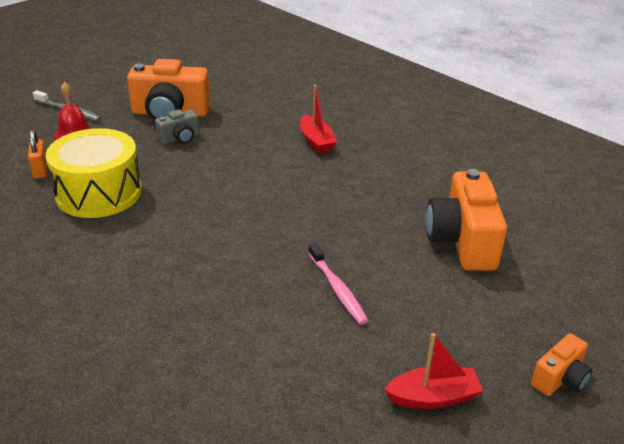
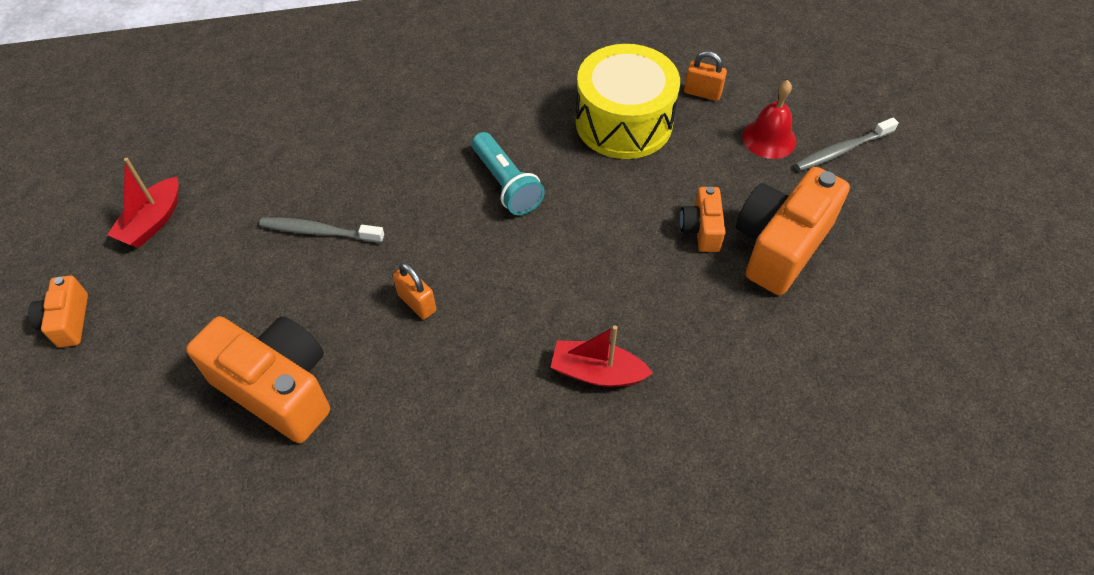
camera: 125 degrees right, 20 degrees up
(180, 138) = (701, 229): grey camera -> orange camera
(207, 221) = (506, 184): none -> turquoise flashlight
(337, 289) = (319, 231): pink toothbrush -> grey toothbrush
(343, 216) = (417, 303): none -> orange padlock

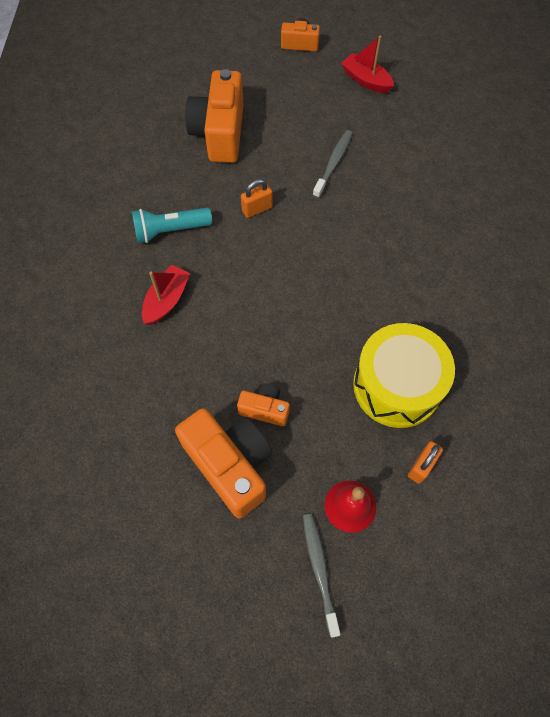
camera: 105 degrees right, 10 degrees up
(277, 388) = (219, 133): orange camera -> orange camera turned 135 degrees clockwise
(506, 184) = (348, 282): turquoise flashlight -> turquoise flashlight (170, 230)

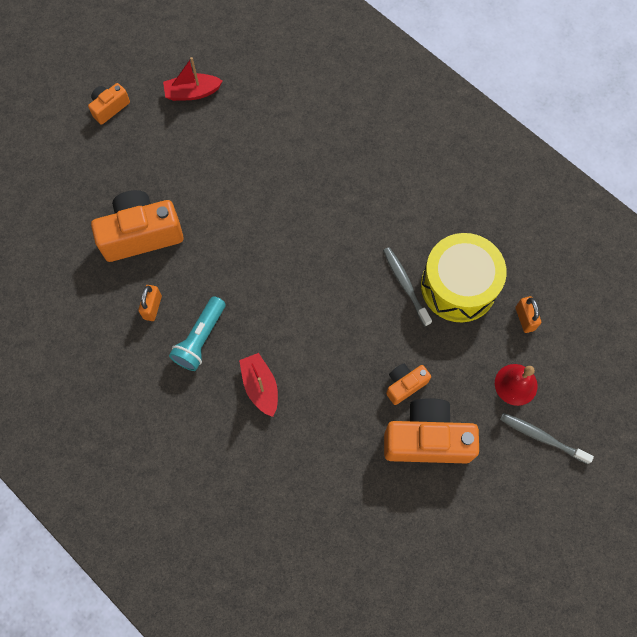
camera: 50 degrees left, 5 degrees up
(219, 133) = (141, 234): orange camera -> orange camera turned 120 degrees clockwise
(257, 209) = (238, 263): orange padlock -> orange padlock (152, 307)
(333, 163) = (247, 178): grey toothbrush -> grey toothbrush (405, 285)

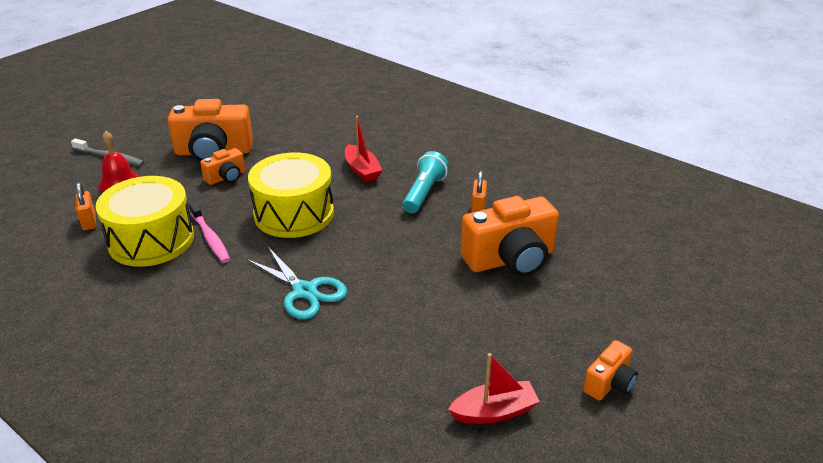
camera: 175 degrees right, 35 degrees down
(317, 210) = (305, 291): none -> turquoise scissors
(330, 315) = (294, 214): none -> yellow drum
(405, 285) = (210, 238): grey toothbrush -> pink toothbrush

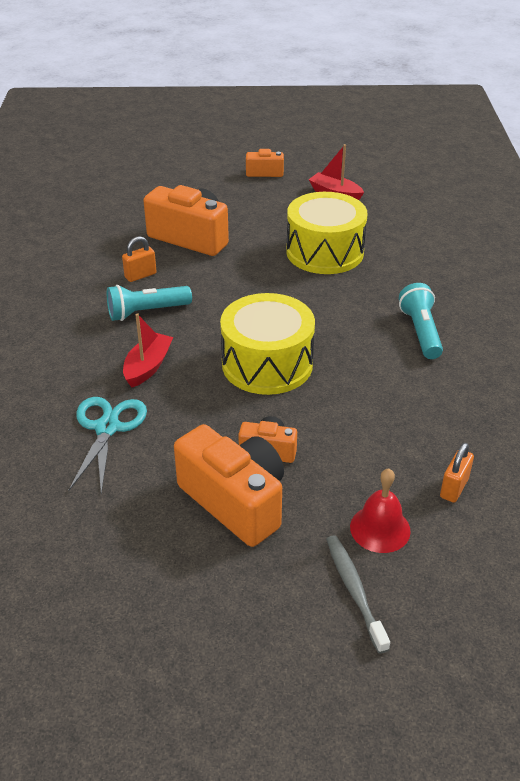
camera: 130 degrees left, 5 degrees up
(151, 240) = (412, 421): yellow drum -> yellow drum (325, 252)
(210, 238) = (361, 388): pink toothbrush -> none
(210, 306) = (420, 332): none -> turquoise flashlight
(305, 291) = (345, 301): turquoise scissors -> turquoise scissors (107, 428)

